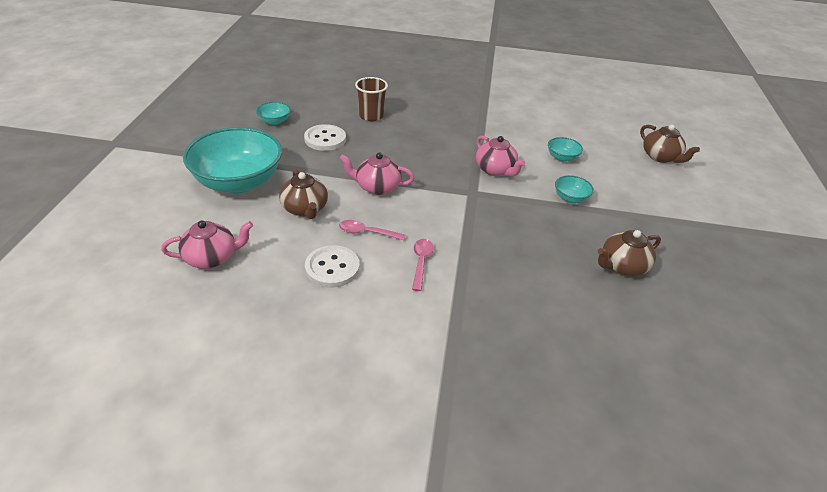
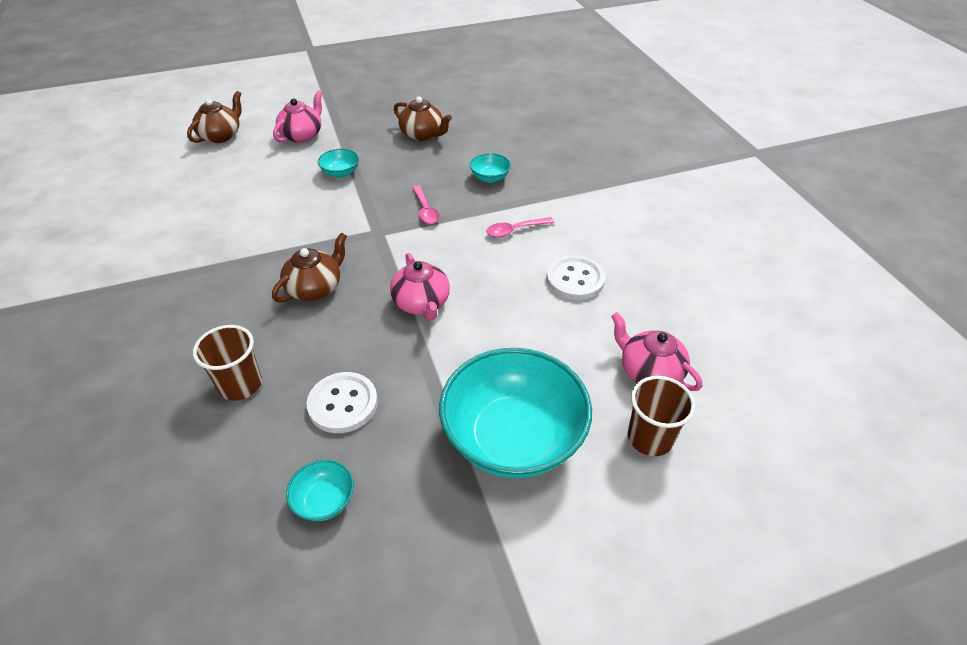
camera: 115 degrees left, 5 degrees up
(172, 230) = (650, 438): none -> brown cup
(305, 209) = (510, 342): brown teapot -> brown teapot (315, 288)
(366, 232) = (506, 279): pink spoon -> pink spoon (425, 210)
(495, 170) = (320, 228): pink teapot -> pink teapot (302, 135)
(562, 157) = (261, 191): turquoise bowl -> turquoise bowl (490, 178)

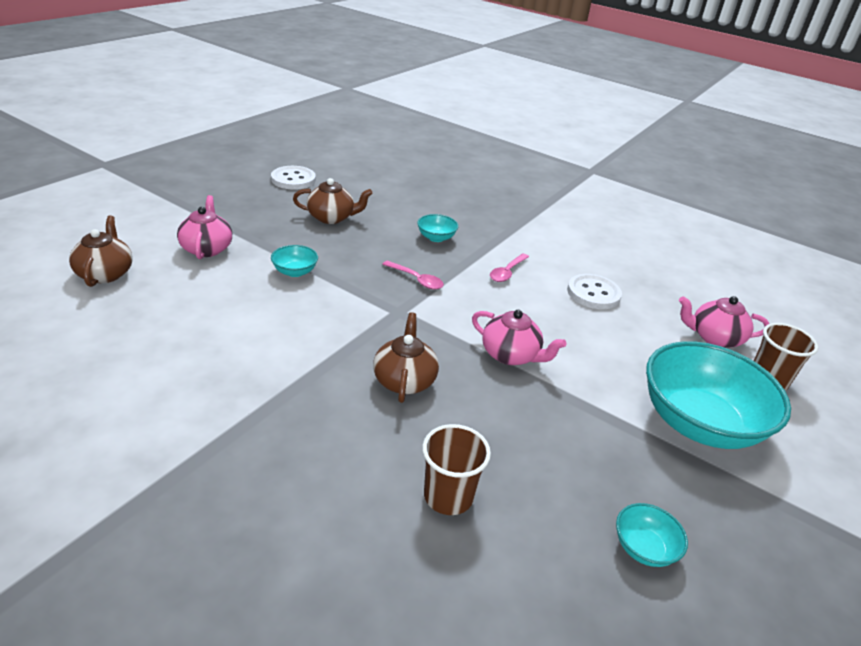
camera: 40 degrees left, 10 degrees down
(343, 404) = (556, 464): white button -> white button (293, 179)

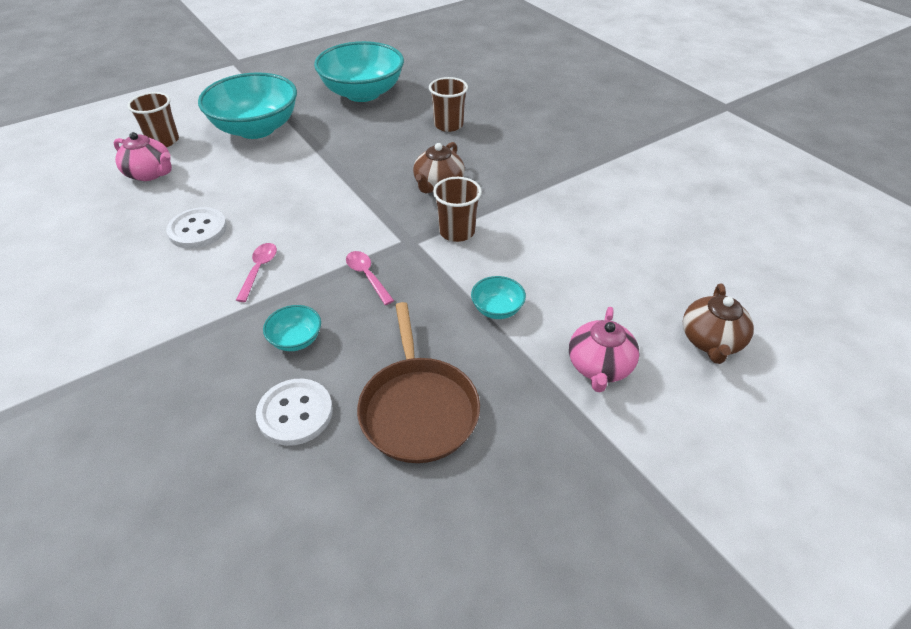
camera: 155 degrees left, 10 degrees up
(293, 179) = (447, 548): white button -> white button (295, 413)
(332, 217) = (418, 408): brown teapot -> brown pan
(356, 328) = (457, 232): none -> brown cup
(507, 272) = (259, 270): pink spoon -> pink spoon turned 45 degrees counterclockwise
(511, 355) = (340, 188): pink teapot -> none
(644, 548) = (362, 93): turquoise bowl -> turquoise bowl, size x2.38

